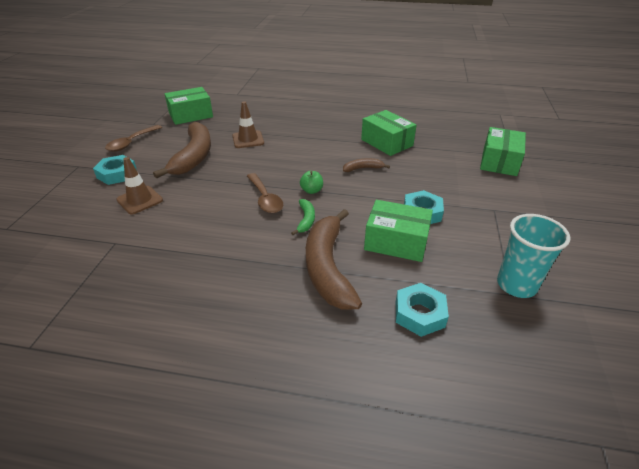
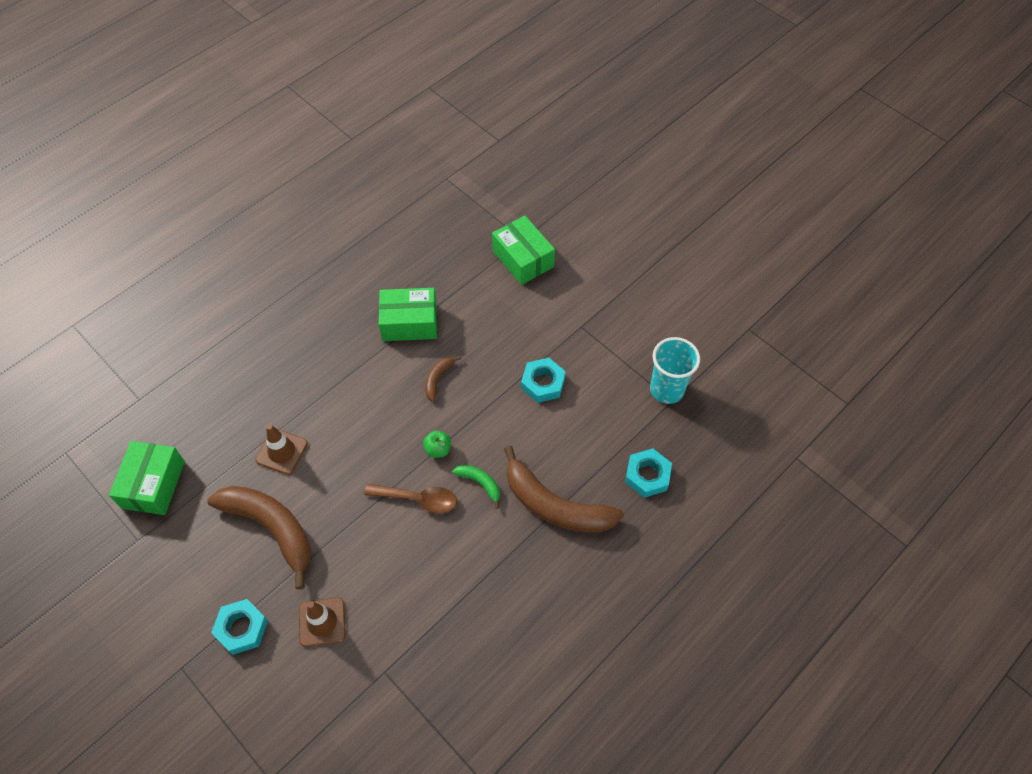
camera: 55 degrees left, 20 degrees up
(131, 143) = (171, 586): brown spoon -> none
(396, 242) = (563, 432): green box -> none

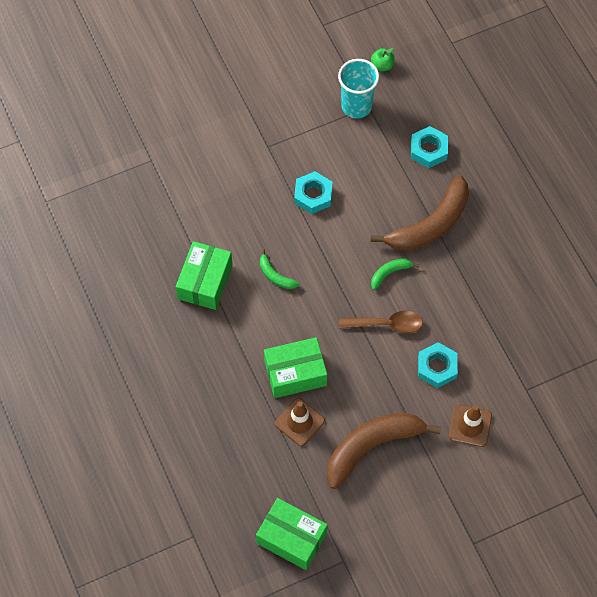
camera: 70 degrees left, 5 degrees up
(242, 628) = (455, 489): turquoise nut -> turquoise nut (437, 367)
(418, 499) = (387, 324): brown spoon -> brown spoon turned 60 degrees clockwise
(438, 379) = (275, 276): brown banana -> green banana
(438, 449) = (346, 296): green apple -> green apple (382, 65)
(523, 259) = (174, 167): green box -> green box (295, 373)

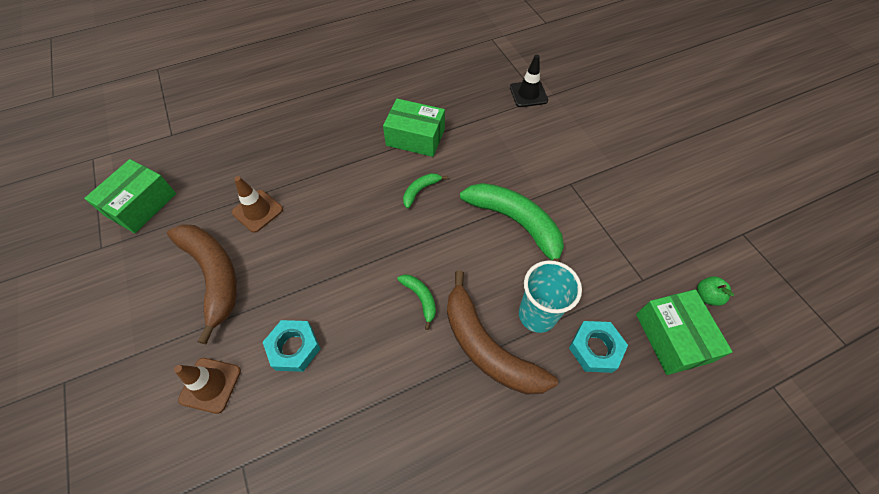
camera: 90 degrees right, 5 degrees down
(144, 171) = (528, 94): none -> black traffic cone
(295, 373) = (311, 207): green box -> green box (672, 337)
(313, 195) = (516, 223): turquoise nut -> green banana
(356, 106) = (640, 267): turquoise cup -> turquoise cup (537, 315)
(387, 324) = (356, 294): brown spoon -> none

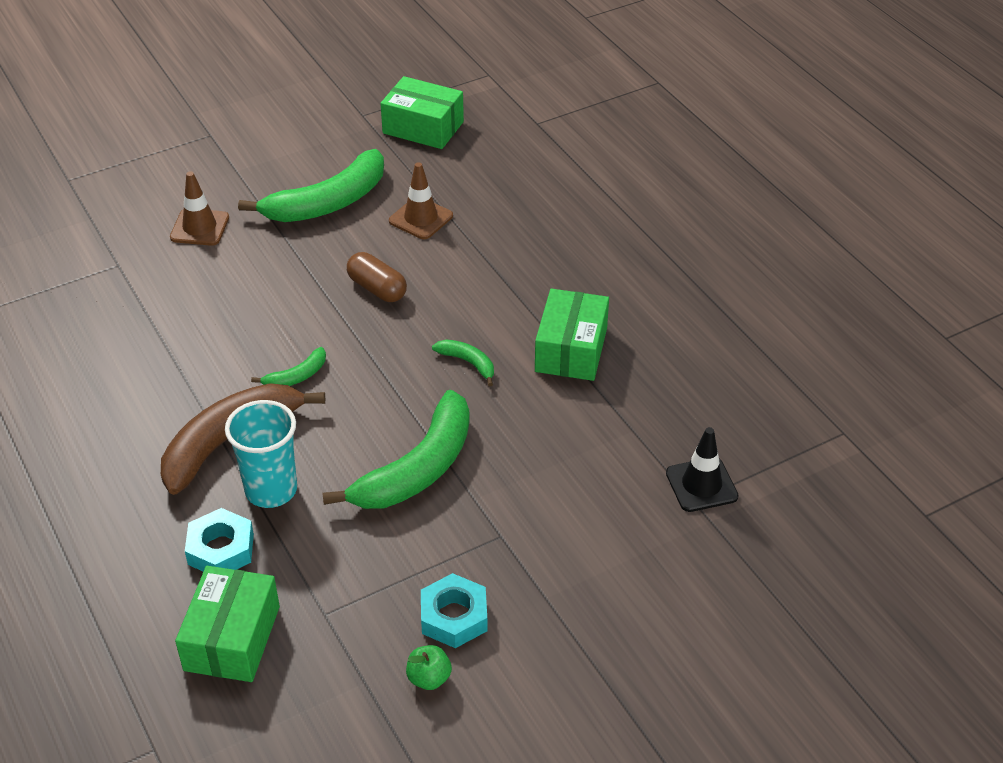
camera: 85 degrees right, 15 degrees down
(214, 275) = (328, 203): brown banana -> green banana
(294, 347) = (237, 279): turquoise nut -> turquoise nut (454, 617)
(332, 242) = (377, 289): none -> brown capsule
(672, 337) = (232, 638): green box -> green box turned 60 degrees counterclockwise
(707, 296) = (297, 692): green apple -> green apple (429, 678)

